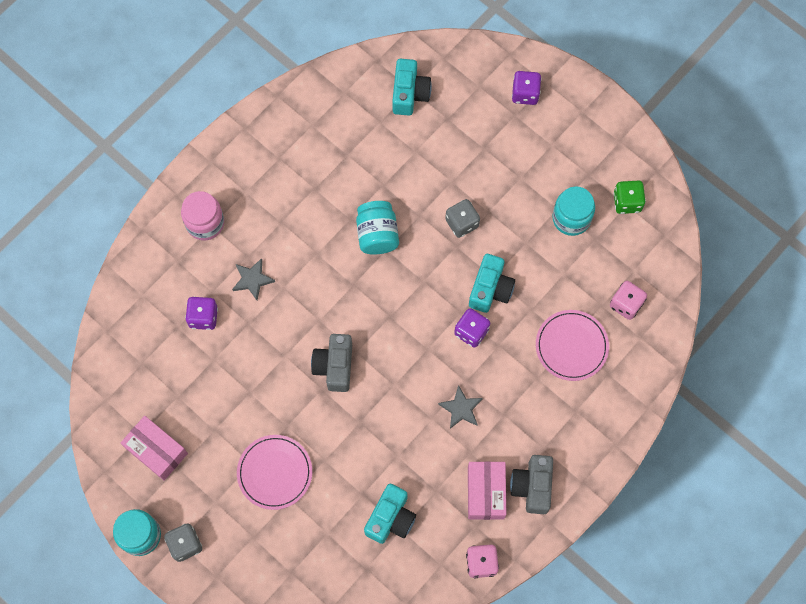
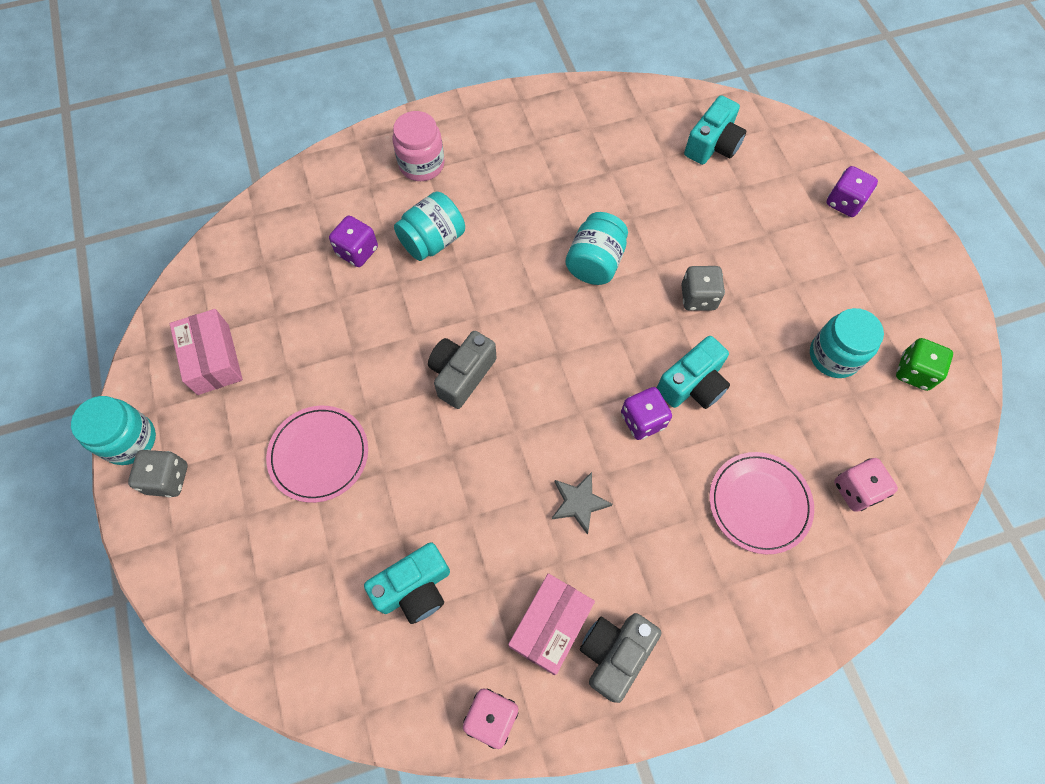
camera: 30 degrees right, 5 degrees down
(252, 280) = (432, 241): grey star -> turquoise jar

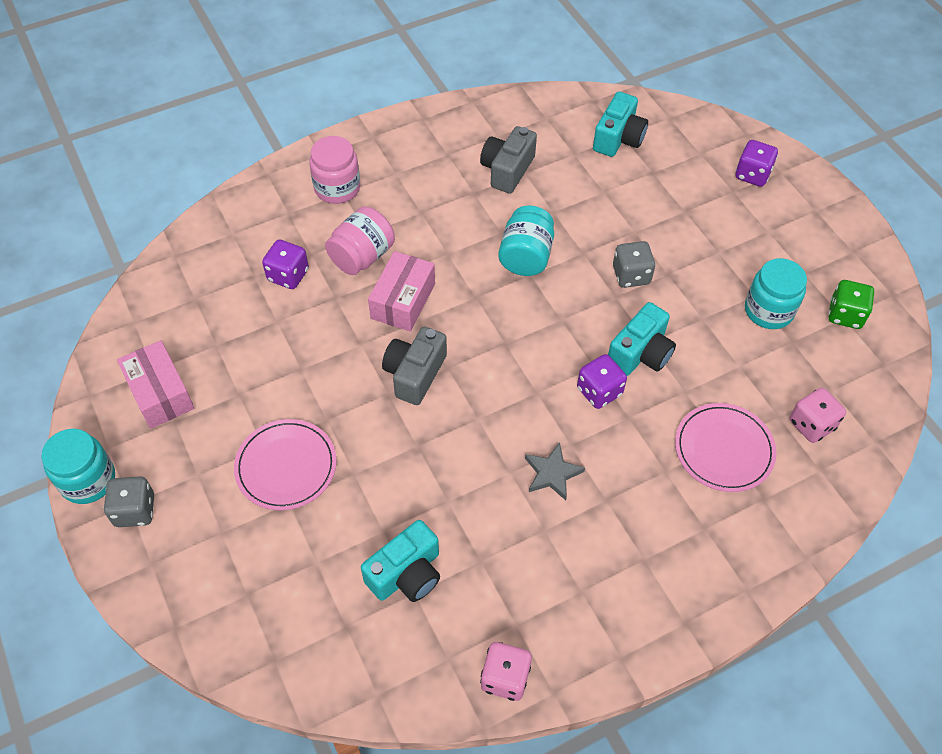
camera: 10 degrees left, 10 degrees down
(432, 241) = (362, 256): turquoise jar -> pink jar
(550, 625) = (546, 587): pink box -> pink box (403, 301)
(615, 653) = (613, 602): grey camera -> grey camera (507, 170)

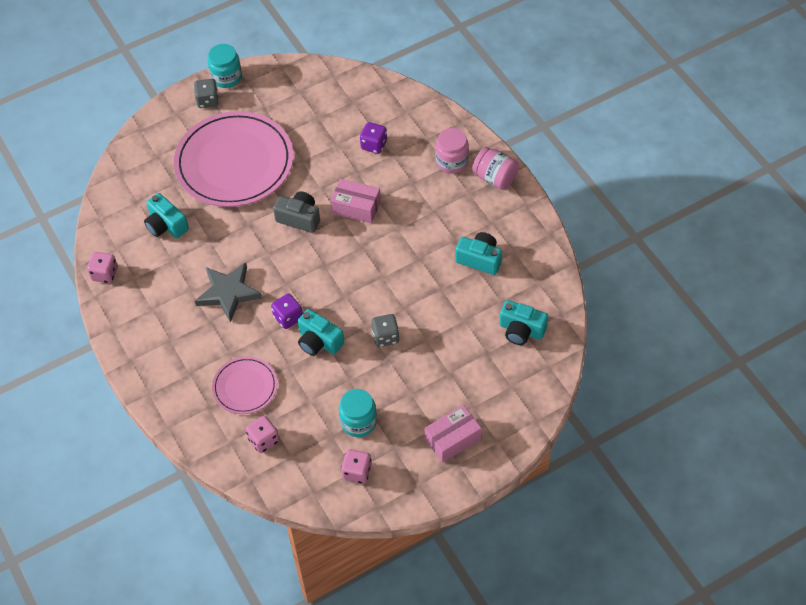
camera: 90 degrees right, 0 degrees up
(160, 393) = (283, 97): pink box -> pink box (452, 439)
(286, 466) = (234, 162): pink plate -> pink plate, size x2.02
(362, 256) = (392, 182): pink jar -> pink jar (495, 178)
(507, 170) = (479, 259): grey camera -> turquoise camera
(526, 256) = (398, 273): turquoise jar -> none
(552, 473) = (228, 293): grey star -> grey star, size x1.76
(752, 175) = (492, 421): purple dice -> none
(845, 315) = (357, 472): green dice -> pink dice

